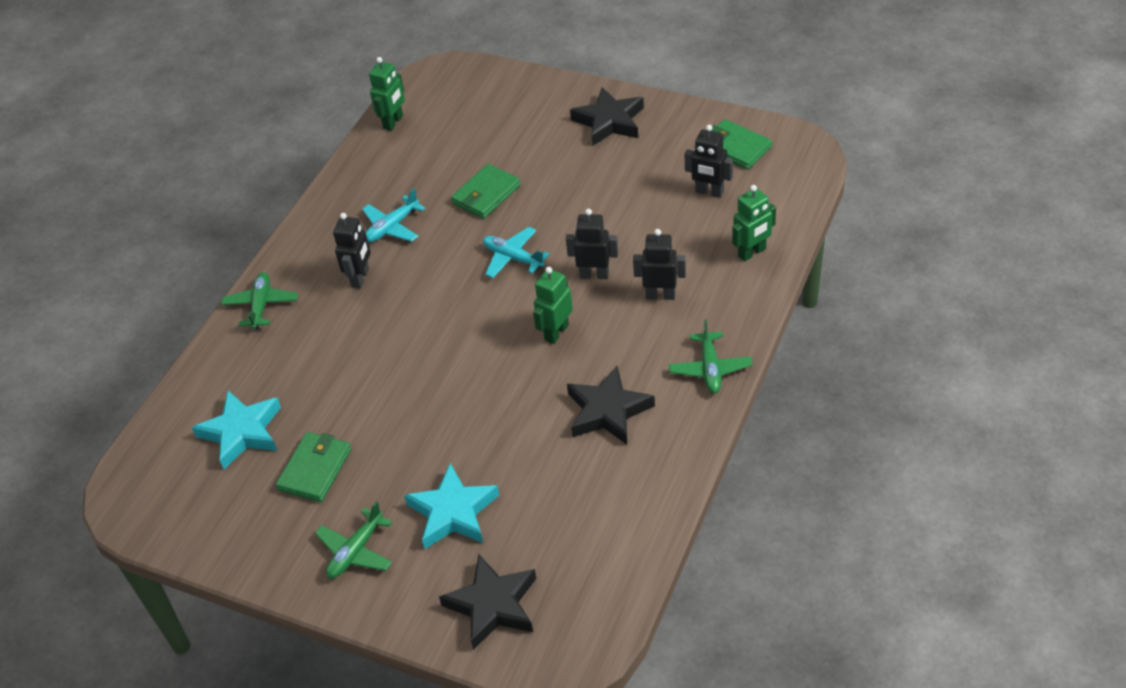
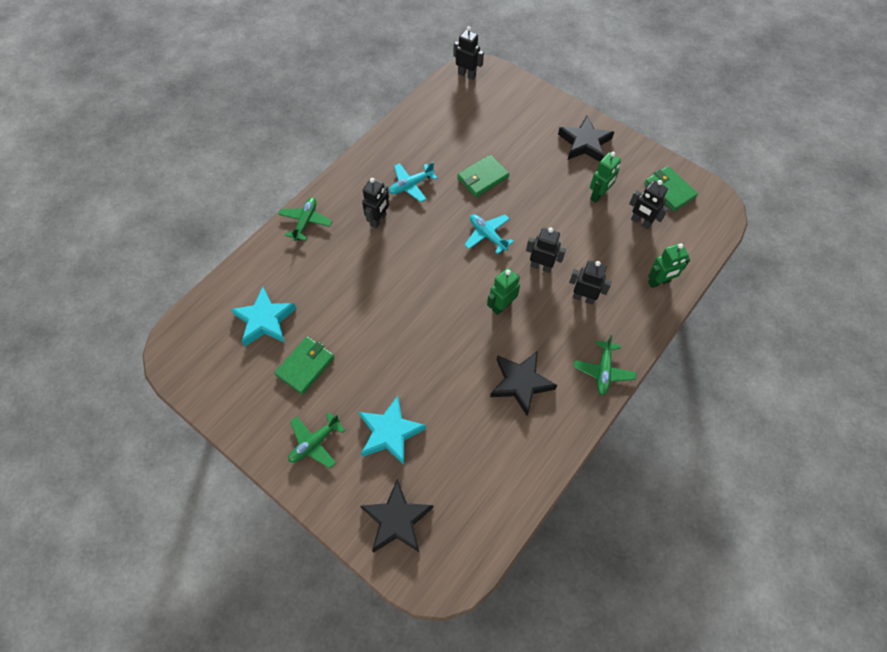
camera: 10 degrees right, 15 degrees up
(393, 122) = (434, 101): green robot -> green robot (598, 195)
(428, 81) = (467, 75): none -> black robot

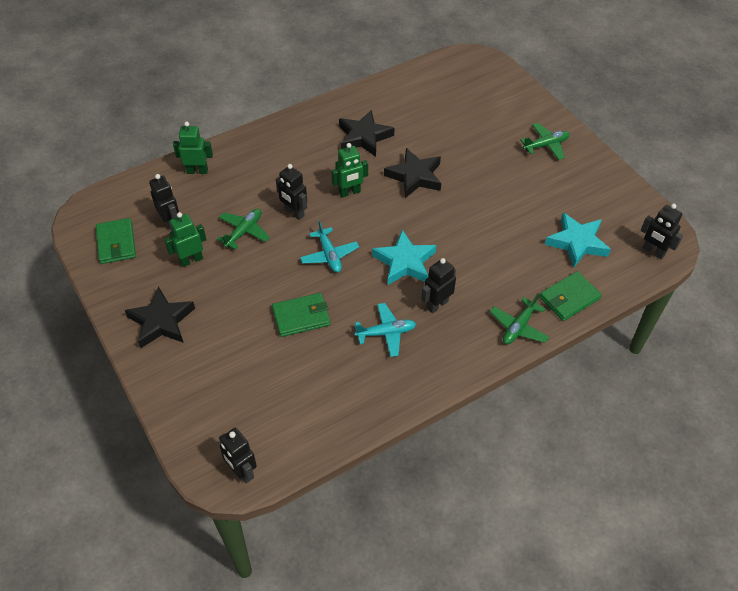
camera: 160 degrees left, 10 degrees down
(305, 366) = (544, 196): green wallet -> green wallet (569, 298)
(390, 433) = (483, 135): turquoise star -> turquoise star (405, 262)
(397, 520) = (494, 90): black star -> black star (415, 176)
(583, 298) = (272, 178): black robot -> black robot (653, 252)
(603, 371) = (293, 127): green plane -> green plane (244, 232)

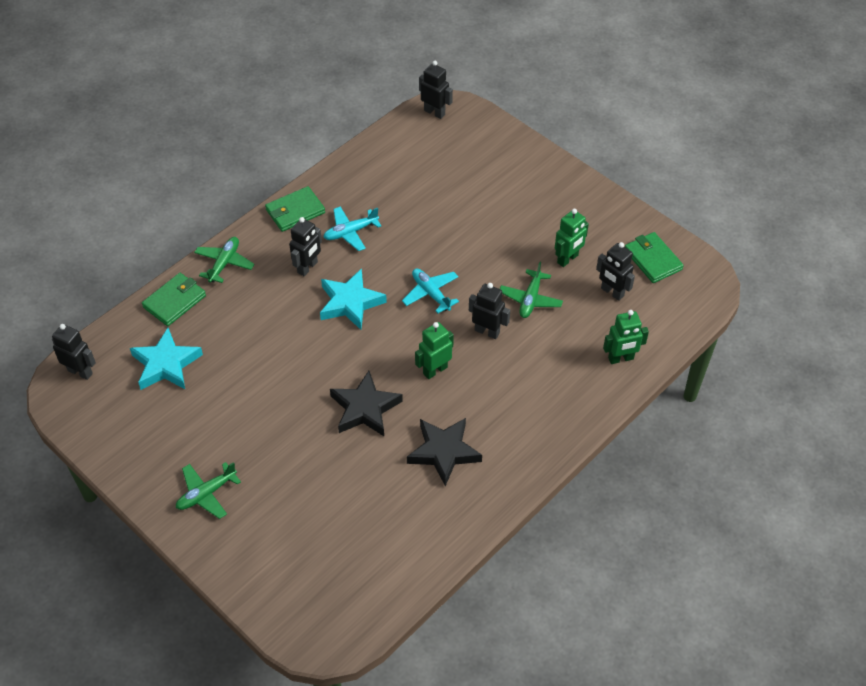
camera: 165 degrees right, 0 degrees up
(161, 321) = (562, 200): black star -> none
(301, 317) = (435, 230): green wallet -> green wallet (295, 211)

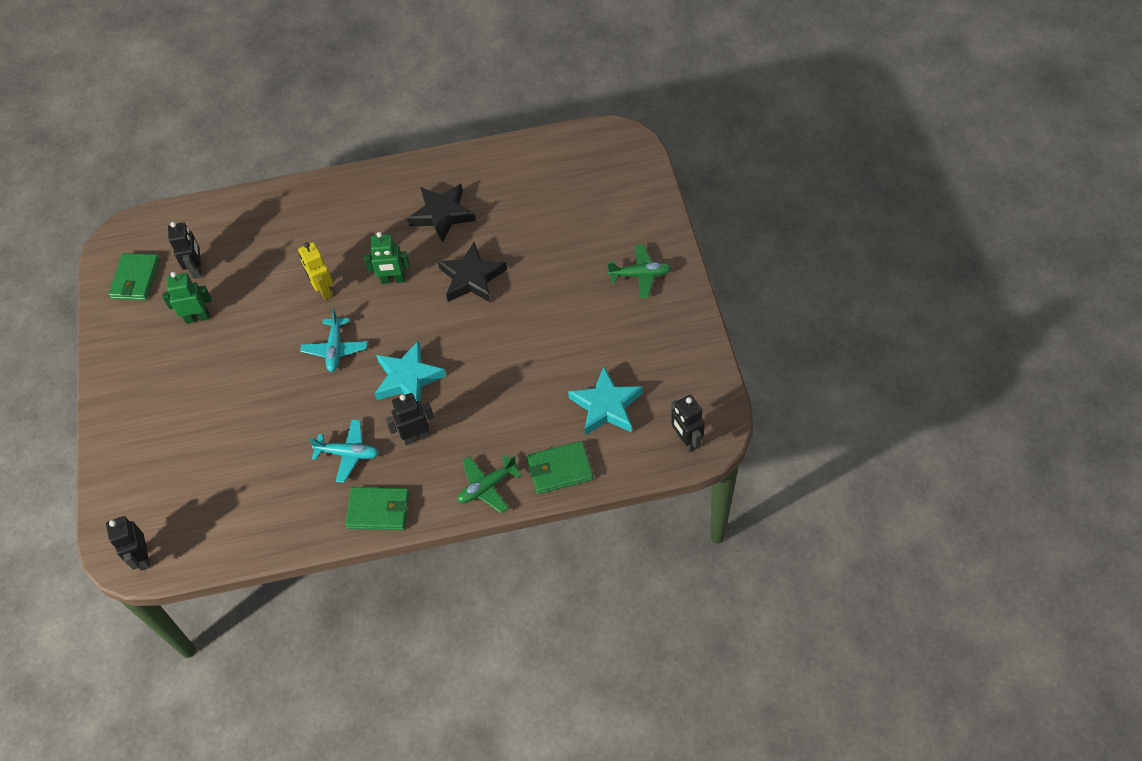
camera: 140 degrees left, 5 degrees up
(487, 331) = (324, 290): black robot -> yellow robot
(530, 299) = (263, 299): green plane -> none
(621, 358) = (250, 214): green robot -> none

